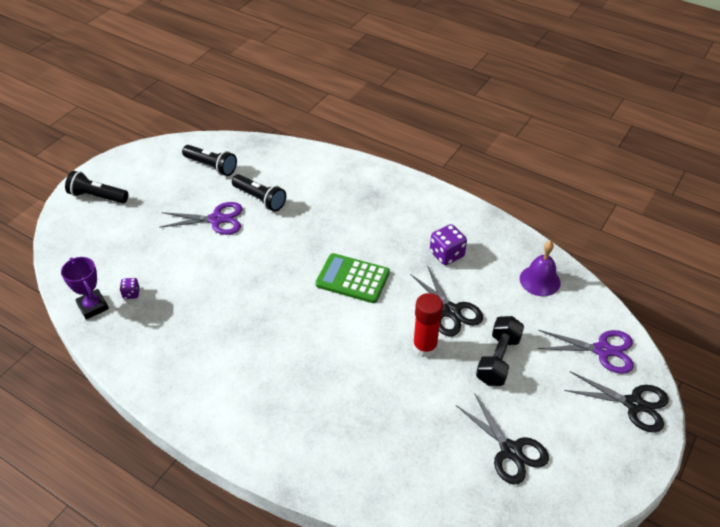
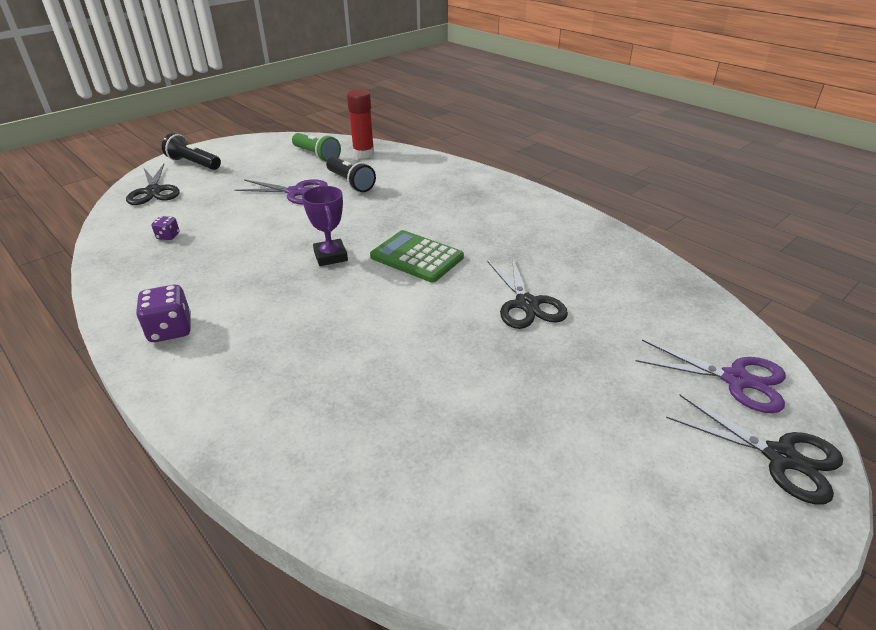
camera: 15 degrees right, 10 degrees down
(93, 306) = (122, 241): purple trophy -> purple trophy (330, 256)
(211, 166) = (317, 155): black flashlight -> green flashlight
(424, 347) = (477, 335): red glue stick -> red glue stick (363, 154)
(446, 254) = (540, 251): purple dice -> purple dice (170, 330)
(498, 359) = (574, 364): black dumbbell -> none
(510, 451) = (560, 482): black scissors -> black scissors (153, 191)
(540, 280) = (656, 291): purple bell -> none

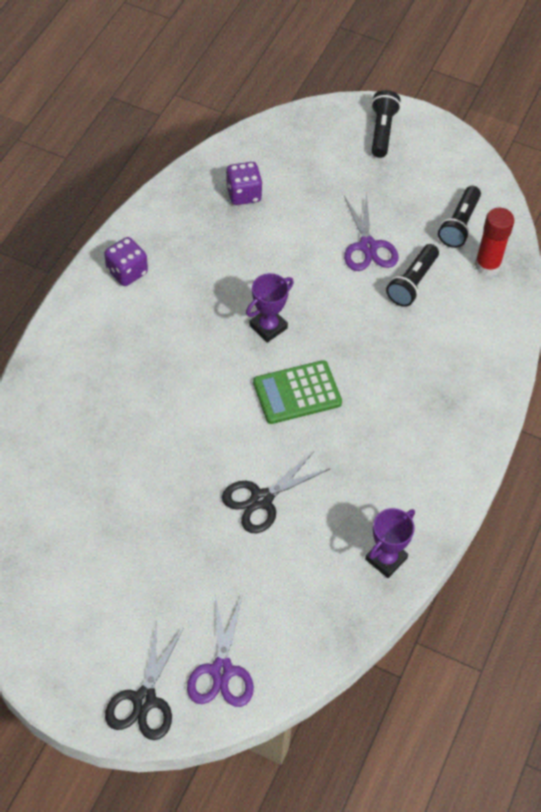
camera: 65 degrees right, 20 degrees up
(153, 191) = (311, 135): black scissors -> none
(168, 236) = (243, 194): purple dice -> purple dice, size x1.80
(317, 155) = (459, 225): green flashlight -> black flashlight
(416, 257) = (297, 393): green calculator -> green calculator turned 120 degrees counterclockwise
(616, 252) = (386, 559): none -> purple trophy

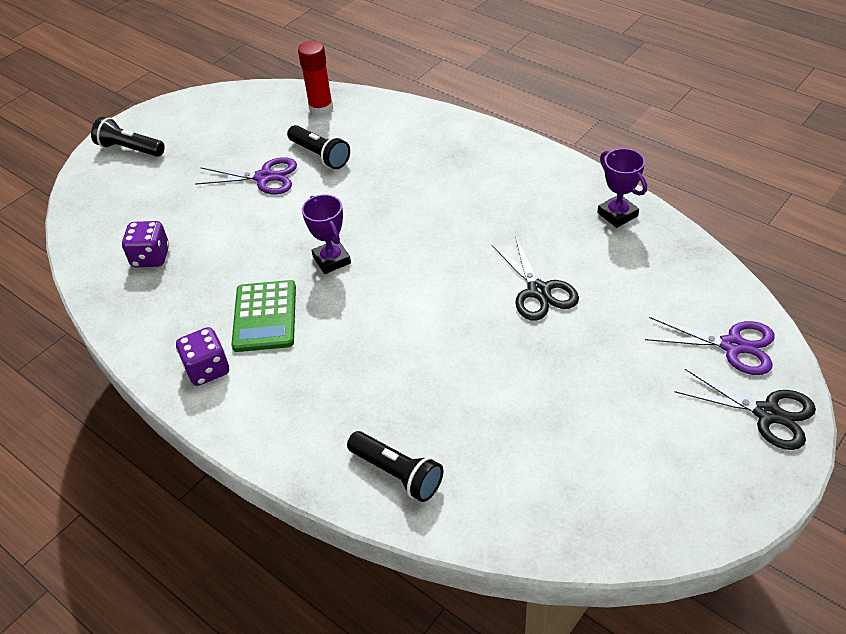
camera: 70 degrees left, 10 degrees down
(297, 393) = (419, 249): green calculator -> green calculator (265, 316)
(459, 225) = (268, 118): black flashlight -> black flashlight (397, 473)

